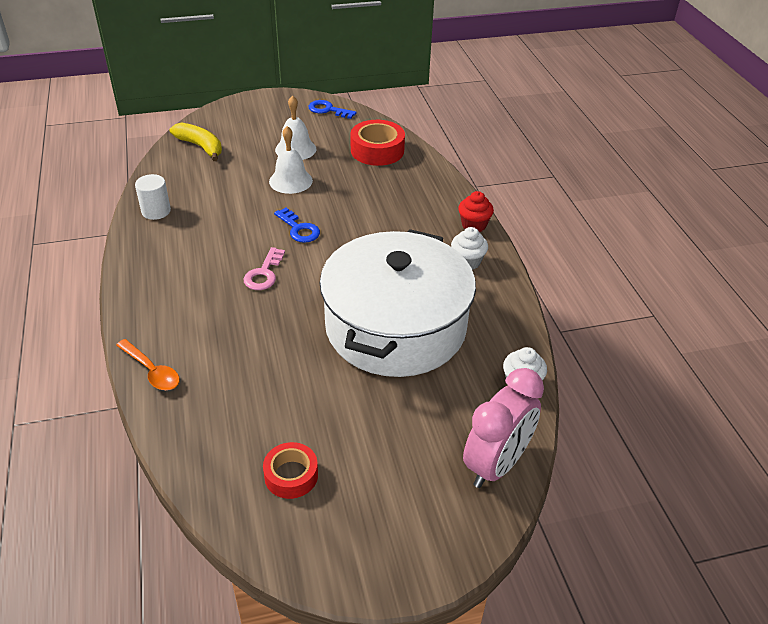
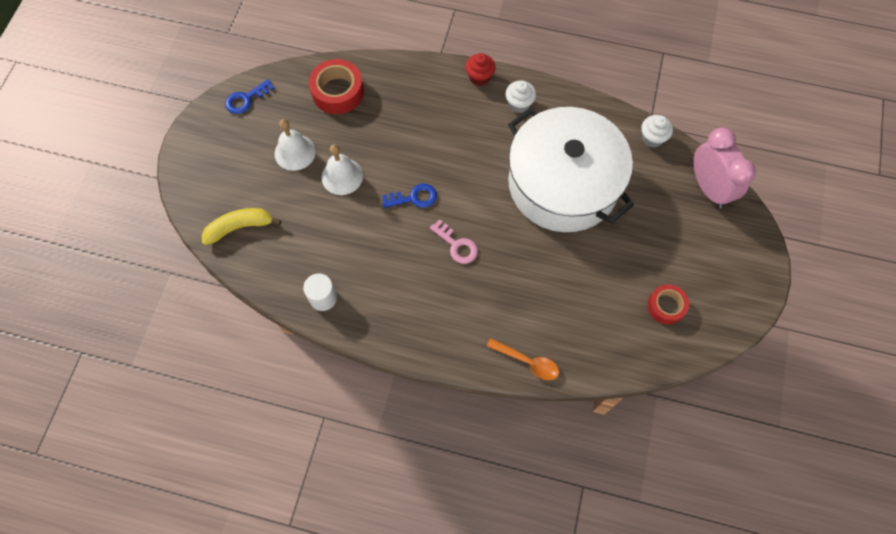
camera: 60 degrees left, 25 degrees up
(152, 371) = (527, 362): orange spoon -> orange spoon turned 45 degrees clockwise

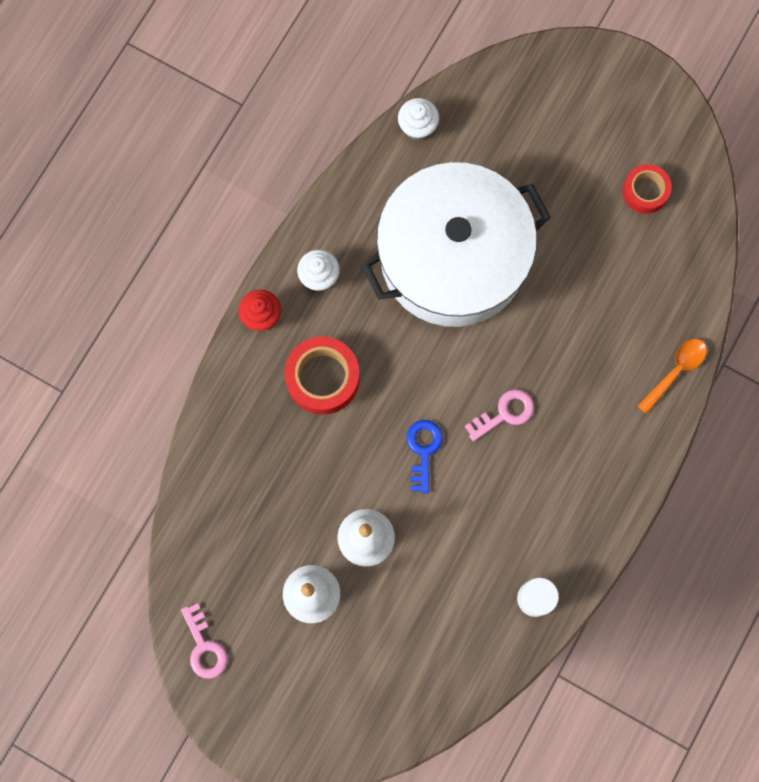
camera: 75 degrees left, 10 degrees up
(239, 227) = (407, 689): yellow banana -> none
(246, 99) = (204, 647): blue key -> pink key
(337, 92) = (229, 515): red tape -> red tape (322, 378)
(708, 188) = (505, 86): pink clock -> none

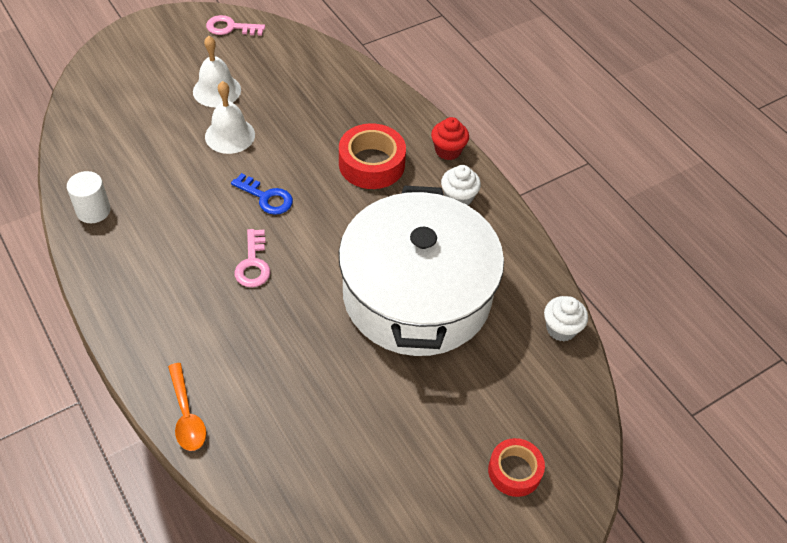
camera: 115 degrees right, 25 degrees down
(645, 191) = (383, 492): red tape -> red tape (514, 471)

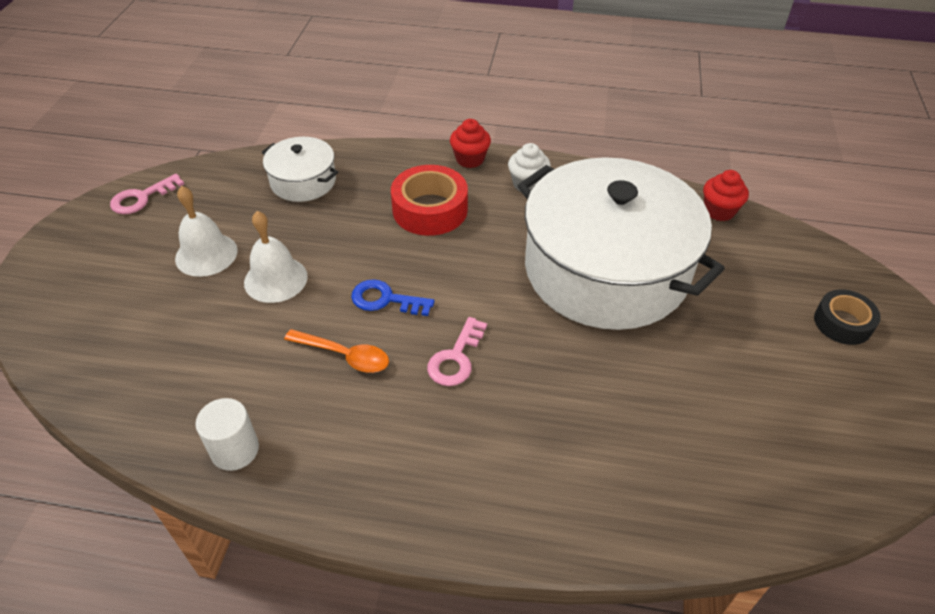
camera: 45 degrees left, 5 degrees down
(186, 415) = (596, 529): orange spoon -> orange spoon (344, 355)
(253, 264) = (456, 358): pink key -> pink key turned 75 degrees clockwise
(266, 197) = (385, 299): blue key -> blue key turned 150 degrees counterclockwise
(326, 85) = (303, 181): none -> white pot
(514, 471) = (842, 323): red tape -> black tape
(561, 329) = (719, 211): white cupcake -> red cupcake

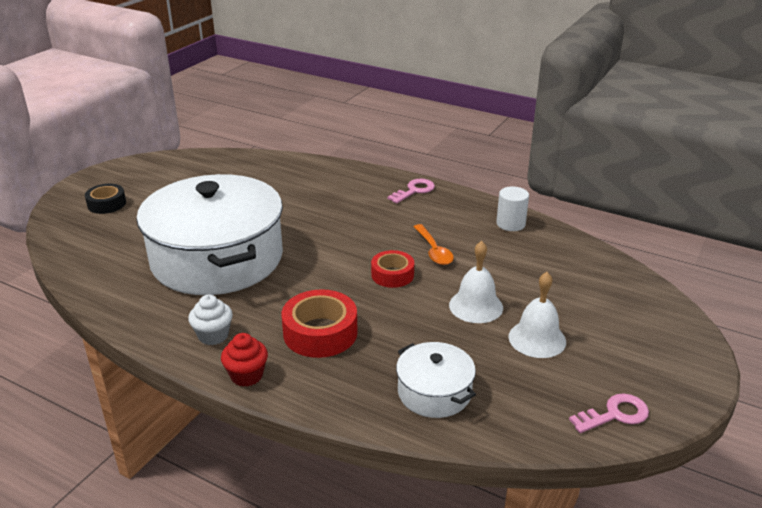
camera: 160 degrees left, 15 degrees down
(344, 355) = (433, 250): orange spoon -> orange spoon turned 150 degrees counterclockwise
(385, 299) = (392, 275): blue key -> red tape
(456, 358) = (360, 235): pink key -> pink key (414, 190)
(719, 211) = (83, 277): red cupcake -> none

